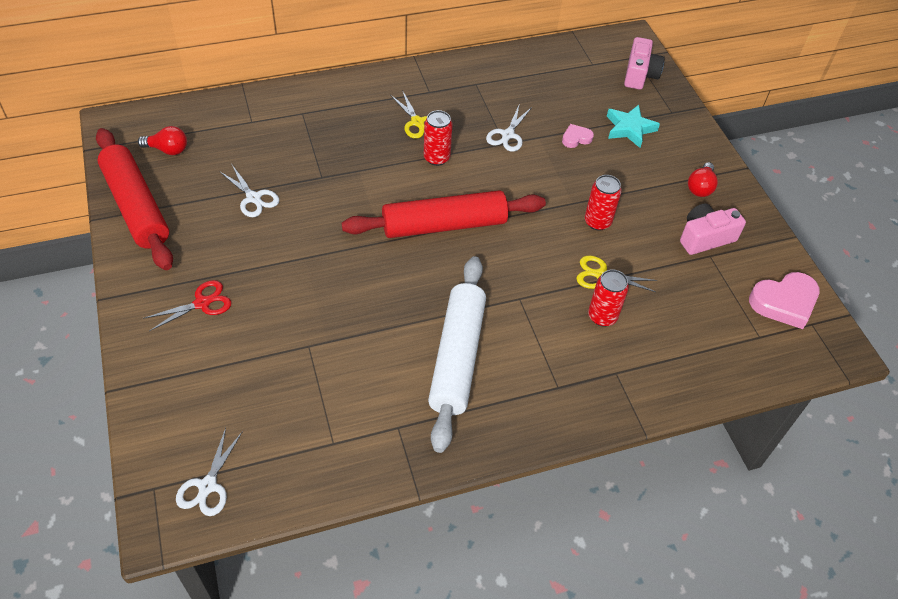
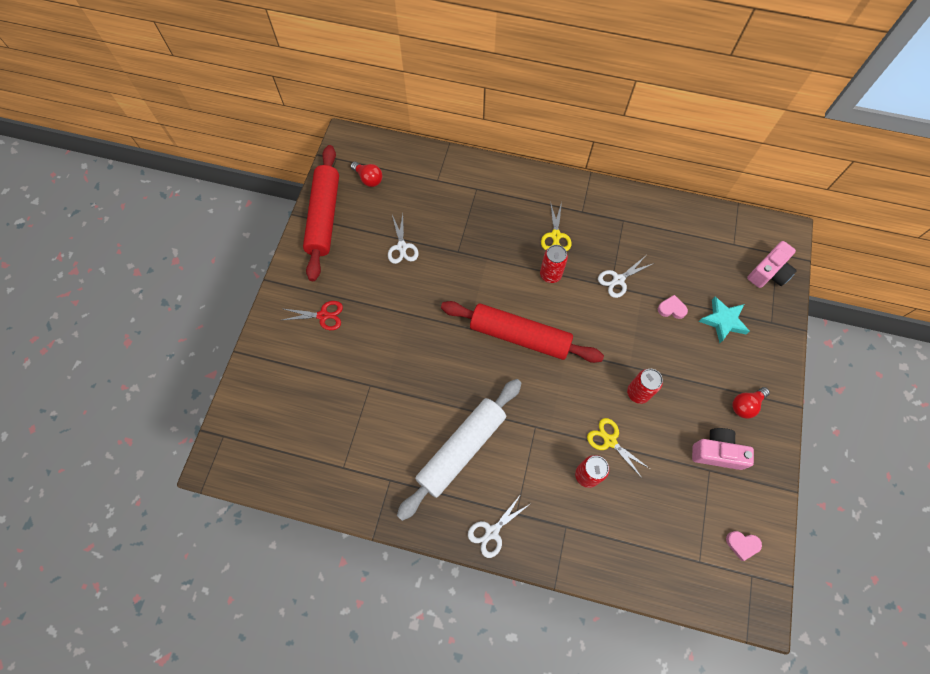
camera: 35 degrees right, 15 degrees up
(208, 486) = (253, 453): white scissors -> white scissors (492, 532)
(784, 302) = (742, 544): pink heart -> pink heart, size x0.53

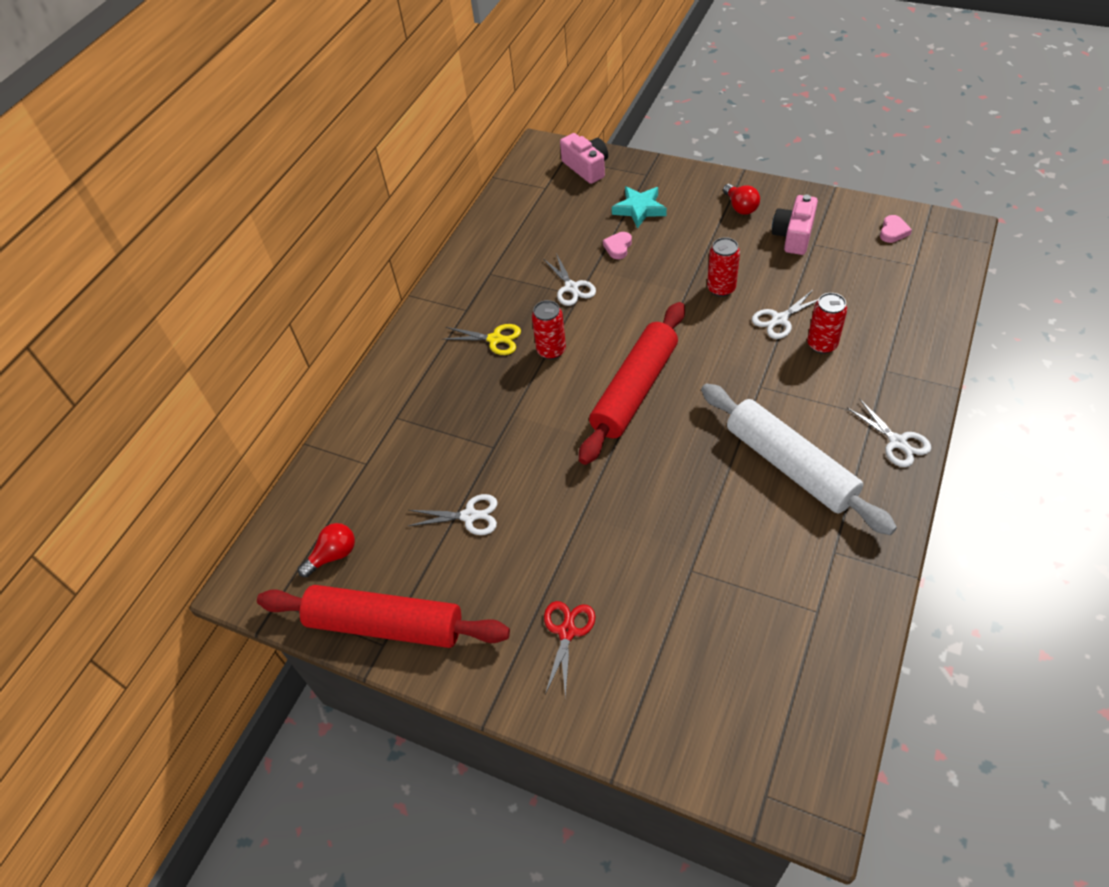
camera: 75 degrees left, 15 degrees down
(610, 441) = (779, 319): yellow scissors -> white scissors

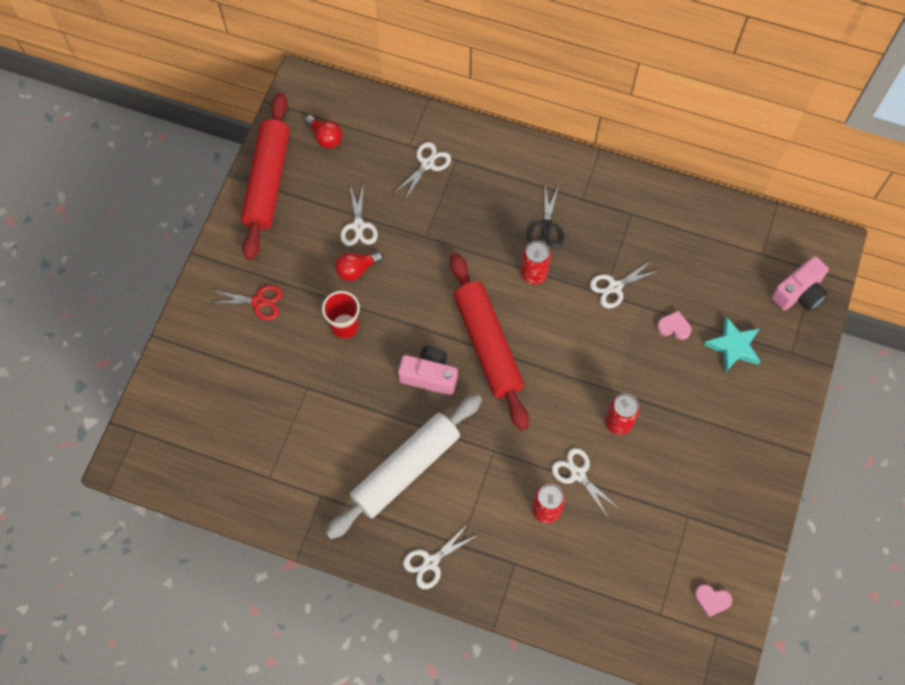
camera: 80 degrees right, 15 degrees up
(396, 445) = (427, 164): none -> white scissors
(495, 339) = (546, 226): yellow scissors -> black scissors
(606, 529) = (344, 326): none -> red cup
(634, 390) = (488, 345): red rolling pin -> red rolling pin turned 45 degrees clockwise
(740, 207) = (743, 447): red light bulb -> red light bulb (356, 269)
(793, 235) = (700, 497): pink camera -> pink camera (429, 375)

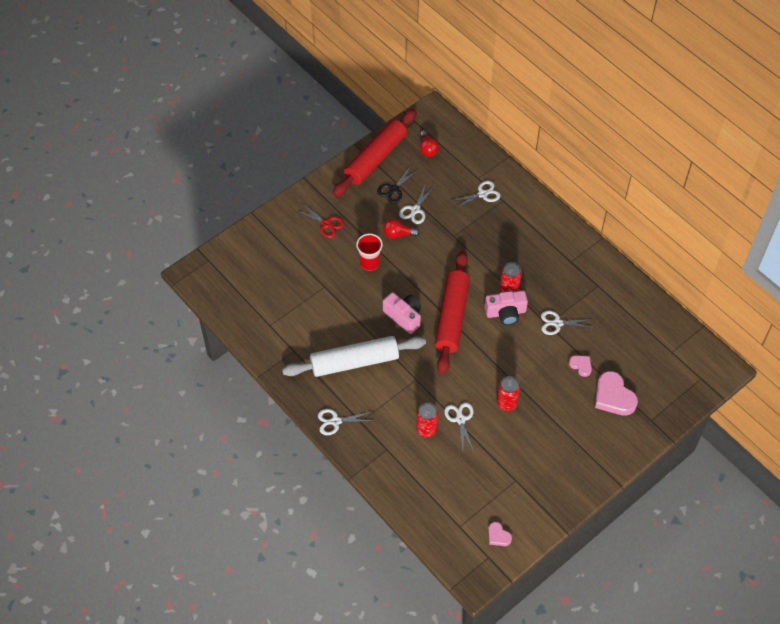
camera: 30 degrees right, 10 degrees down
(546, 226) = (535, 266): black scissors -> black scissors (394, 189)
(733, 346) = (613, 397): turquoise star -> pink heart
(799, 292) = (681, 387): pink camera -> pink camera (505, 312)

